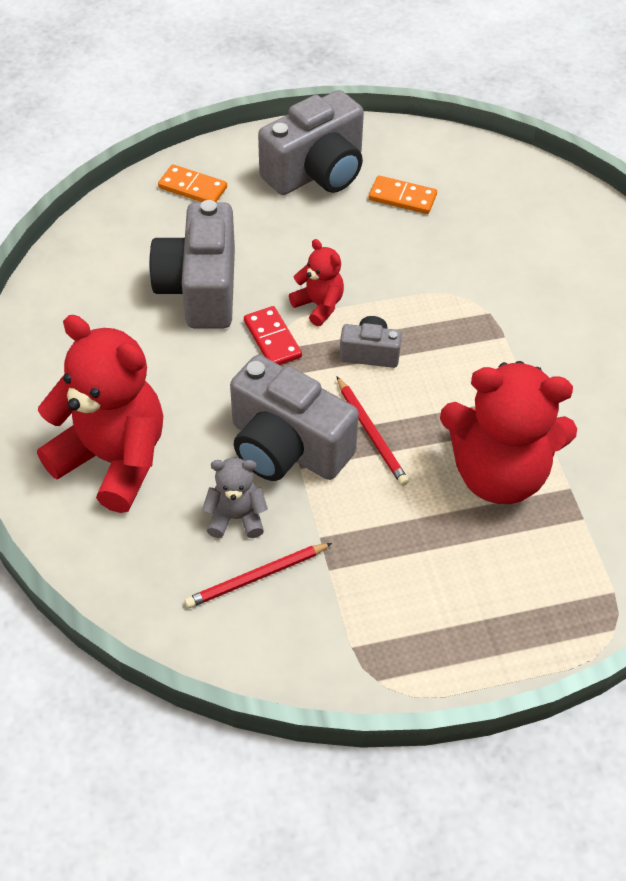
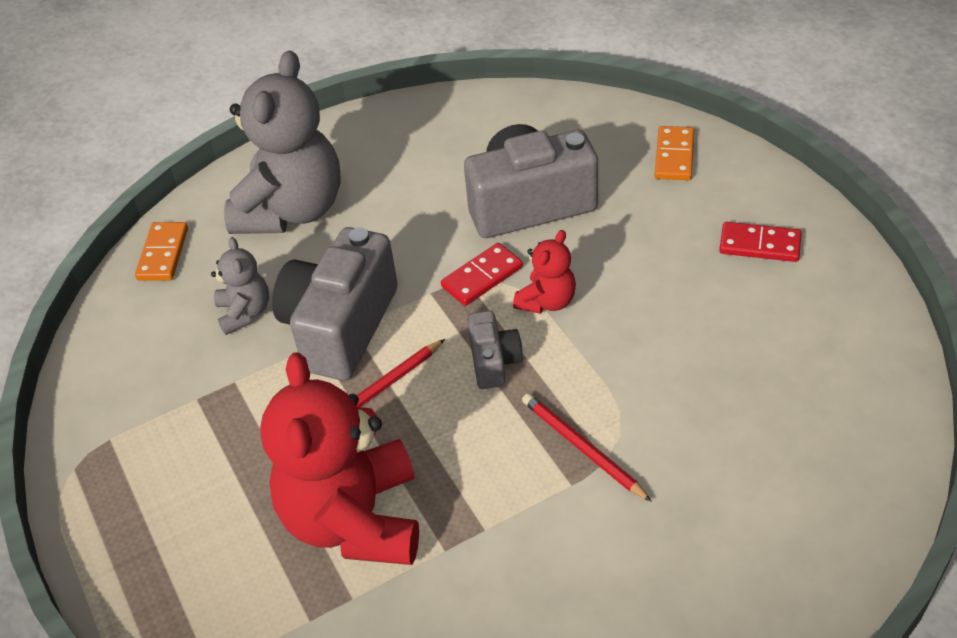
camera: 80 degrees right, 5 degrees down
(113, 459) = (292, 210): red teddy bear -> grey teddy bear
(256, 577) = (178, 346): red pencil -> red pencil (582, 448)
(316, 172) = (759, 245): grey camera -> red domino
(402, 197) = (762, 331): orange domino -> orange domino (163, 254)

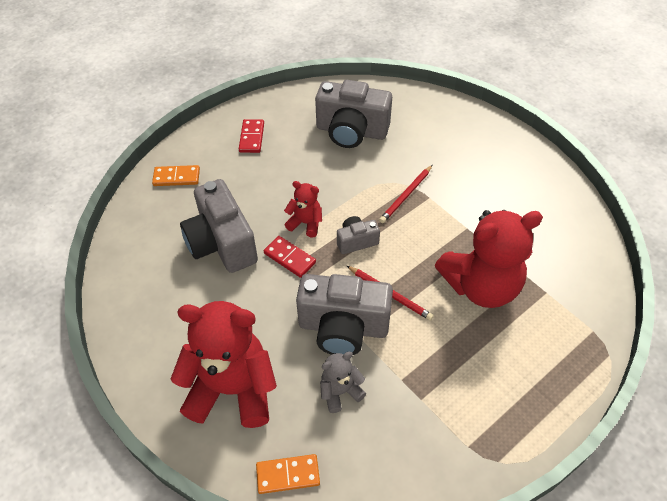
camera: 105 degrees left, 5 degrees up
(292, 210) = (232, 389): grey teddy bear -> red teddy bear
(766, 388) = (351, 131): none -> grey camera

